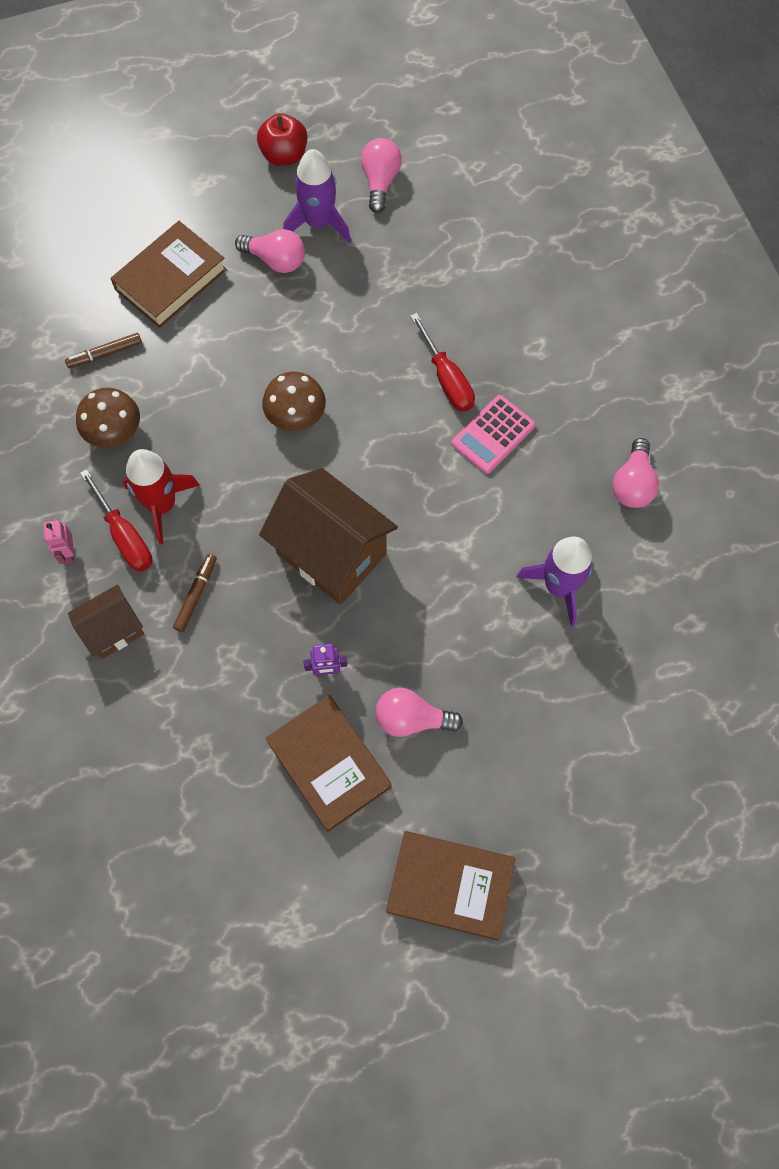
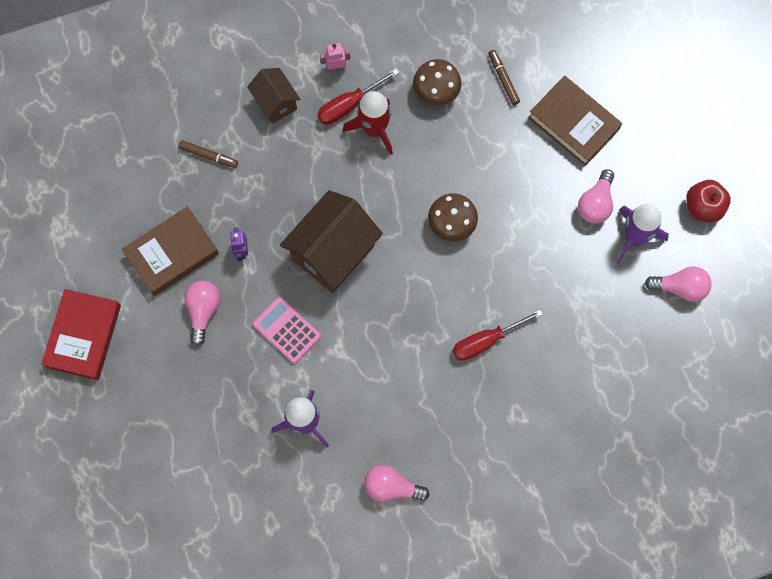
camera: 90 degrees right, 5 degrees up
(196, 595) = (302, 157): brown marker -> brown marker (208, 156)
(450, 886) = (83, 336): brown book -> red book
(493, 435) = (435, 376): pink calculator -> pink calculator (287, 330)

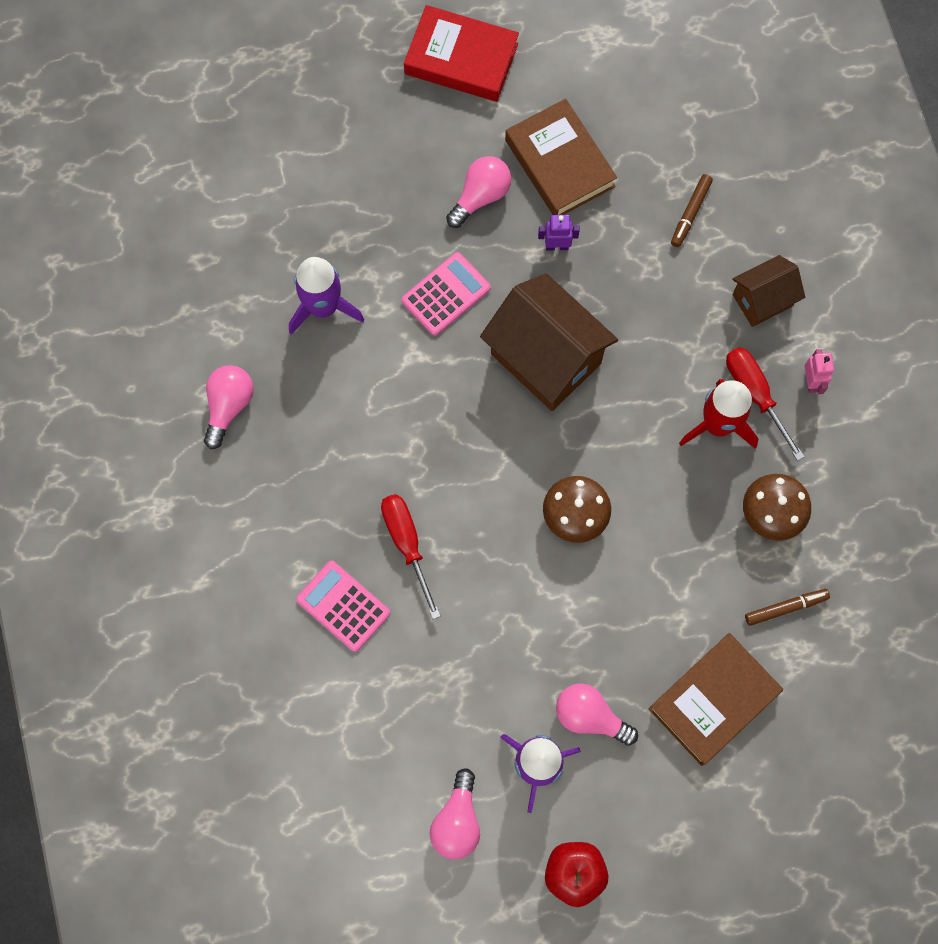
camera: 95 degrees right, 0 degrees up
(203, 311) = (480, 196): pink light bulb -> pink light bulb turned 60 degrees counterclockwise
(538, 382) = (343, 606): none -> pink calculator

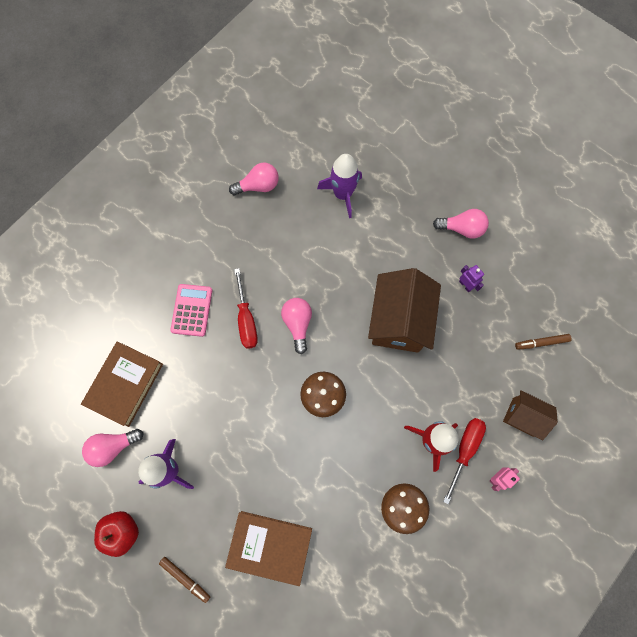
camera: 55 degrees right, 0 degrees up
(407, 544) = (246, 319): red screwdriver -> red screwdriver turned 135 degrees clockwise
(446, 294) = (395, 248): pink calculator -> none
(461, 59) = (528, 169): red book -> none
(559, 163) = (512, 255): brown book -> brown book (125, 384)
(590, 716) = (215, 481): pink light bulb -> pink light bulb (298, 324)
(785, 608) = (352, 553): brown marker -> brown marker (185, 578)

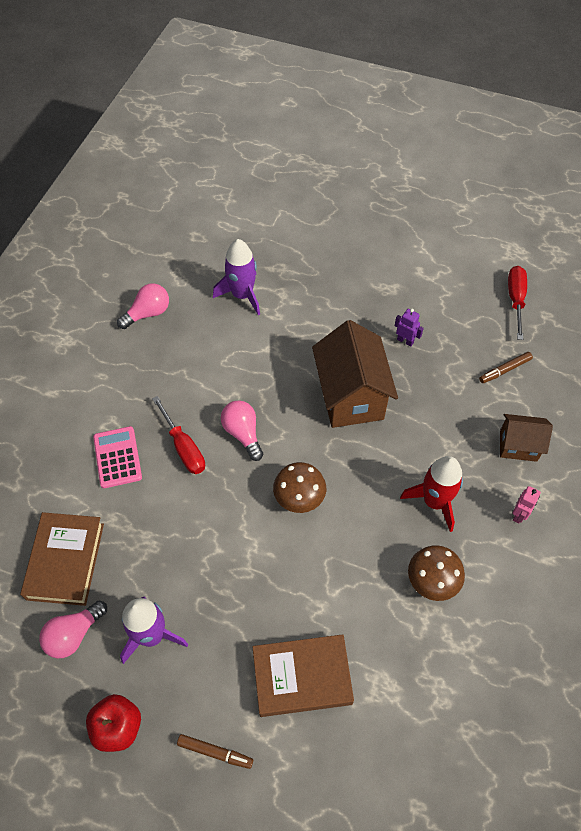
camera: 20 degrees left, 15 degrees down
(462, 228) = (379, 290): pink light bulb -> none
(464, 450) = (473, 499): red screwdriver -> red screwdriver (515, 300)

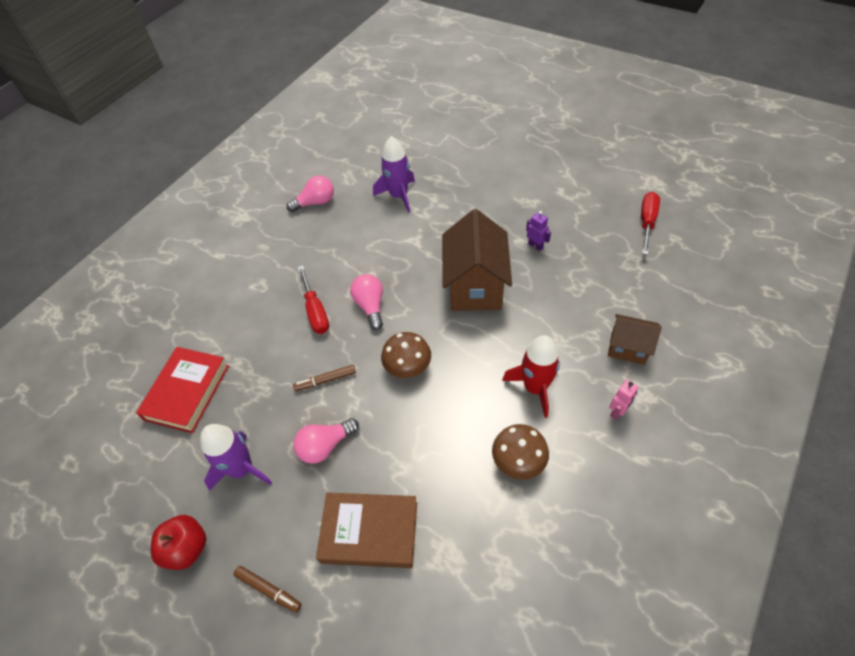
camera: 15 degrees right, 5 degrees down
(65, 561) = (187, 392): brown book -> red book
(74, 634) = (174, 457): pink light bulb -> pink light bulb (325, 446)
(117, 457) = (257, 312): pink calculator -> none
(504, 370) = (626, 280): brown marker -> brown marker (326, 380)

